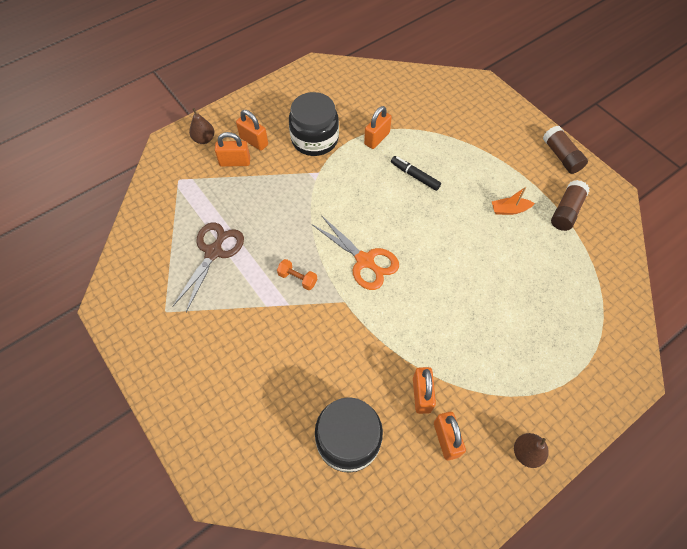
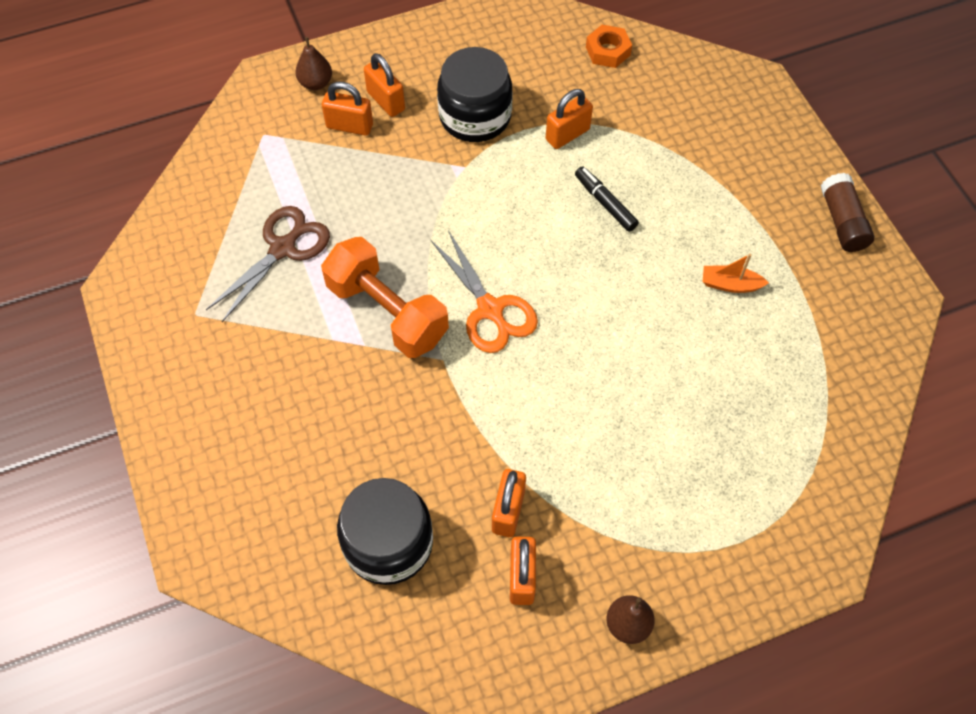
camera: 15 degrees right, 0 degrees up
(297, 278) = (387, 312): orange dumbbell -> orange dumbbell, size x2.33
(384, 83) = (608, 51): none -> orange nut
(566, 211) = (817, 306): brown glue stick -> none

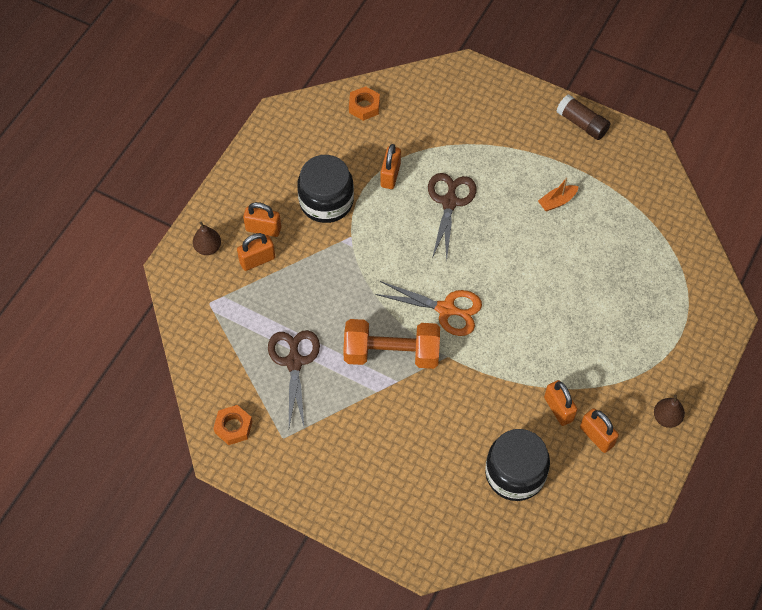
camera: 40 degrees left, 0 degrees up
(161, 267) = (233, 427): none -> orange nut
(605, 203) = (449, 202): black marker -> brown scissors

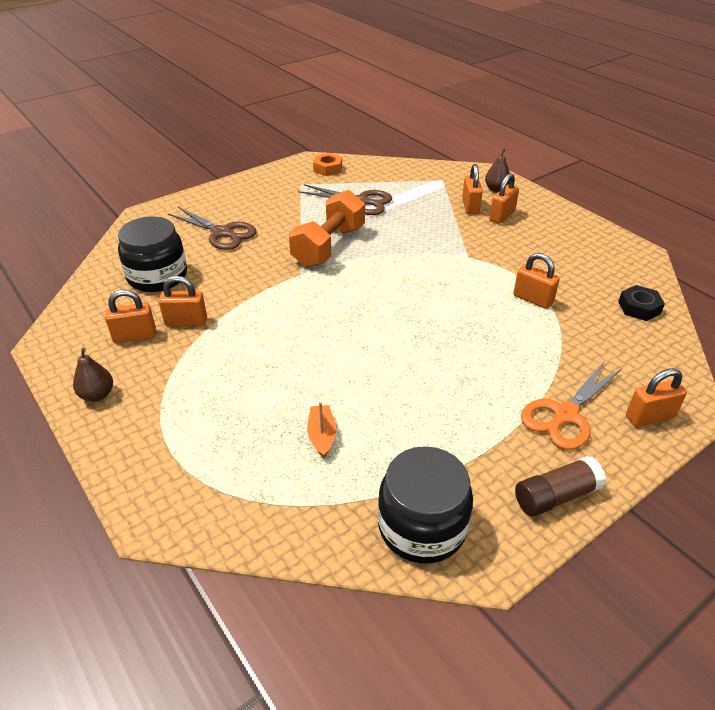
camera: 115 degrees right, 20 degrees down
(326, 201) = (517, 253): black jar -> black jar (422, 526)
(364, 106) = (639, 307): orange nut -> black nut
(446, 309) = (349, 288): orange scissors -> orange scissors (565, 415)
(449, 202) = (477, 329): brown scissors -> brown scissors (222, 233)
(486, 88) = (649, 417): none -> orange padlock
(557, 201) = (433, 416): orange boat -> orange boat (322, 435)

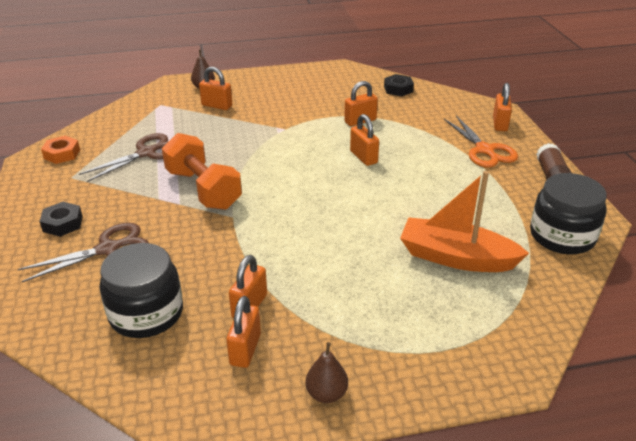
camera: 65 degrees left, 5 degrees down
(241, 203) = (62, 224): none -> black nut
(322, 435) = (456, 257): orange boat -> orange boat, size x2.20
(502, 216) = (245, 98): orange padlock -> orange padlock (363, 157)

